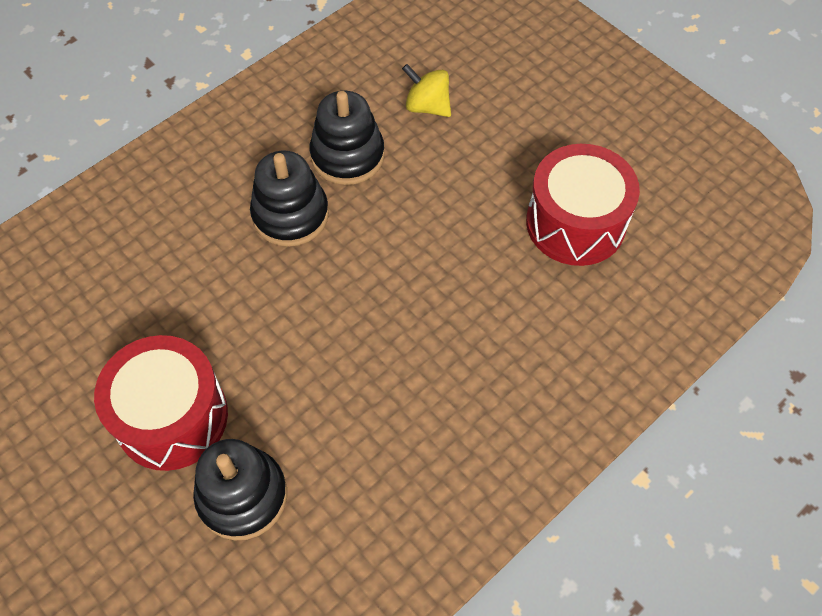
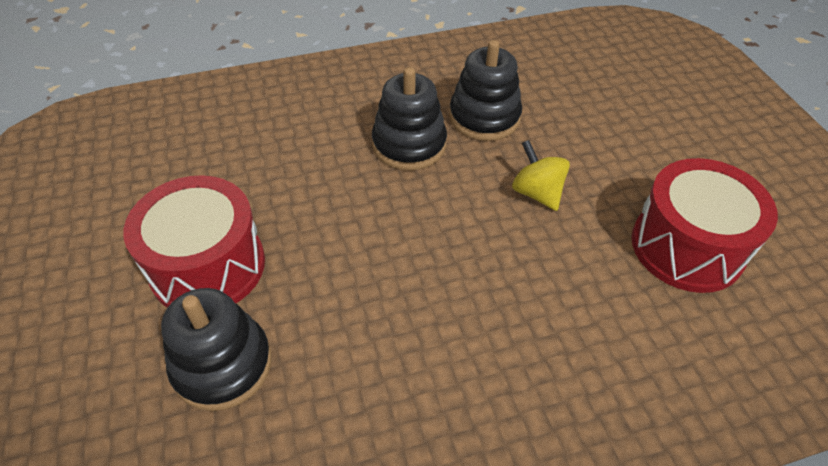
camera: 25 degrees right, 10 degrees down
(427, 106) = (576, 103): yellow spinning top -> yellow spinning top (537, 193)

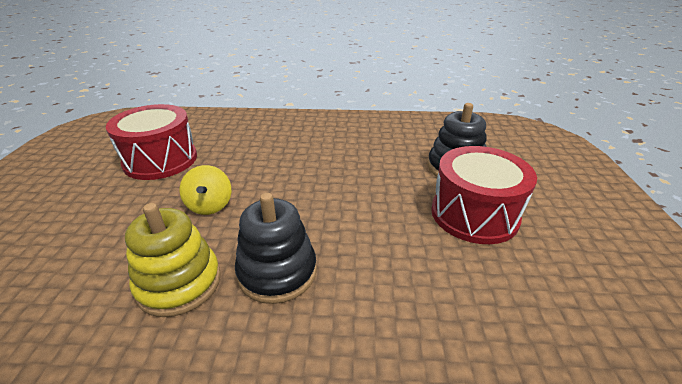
camera: 160 degrees left, 15 degrees down
(484, 117) = (179, 283): black stacking toy -> yellow stacking toy

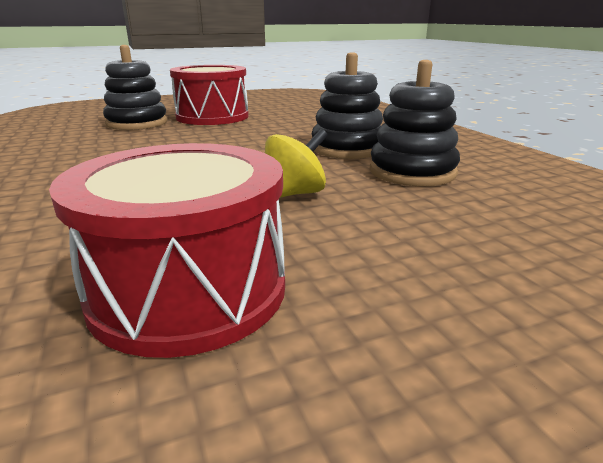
camera: 115 degrees left, 10 degrees down
(179, 283) = (412, 172): yellow stacking toy -> black stacking toy

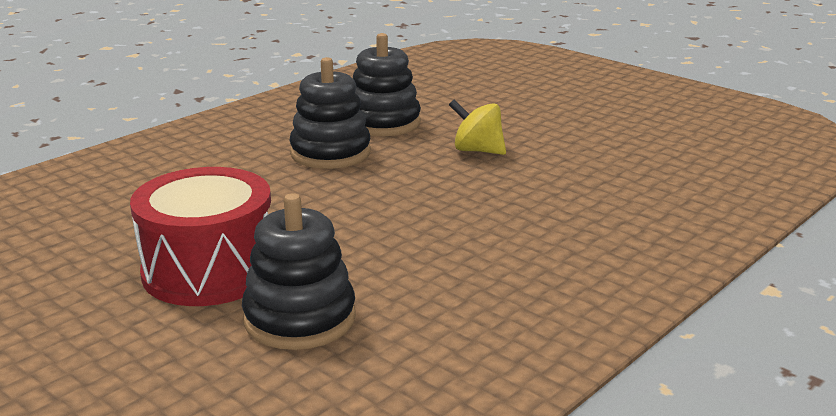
camera: 115 degrees left, 0 degrees up
(189, 290) = (624, 147): red drum -> none

